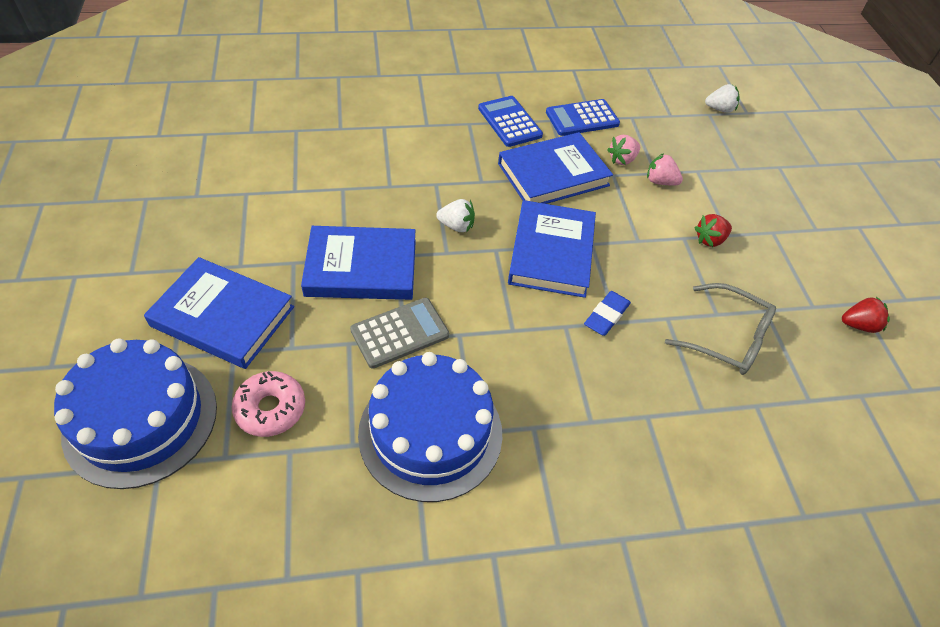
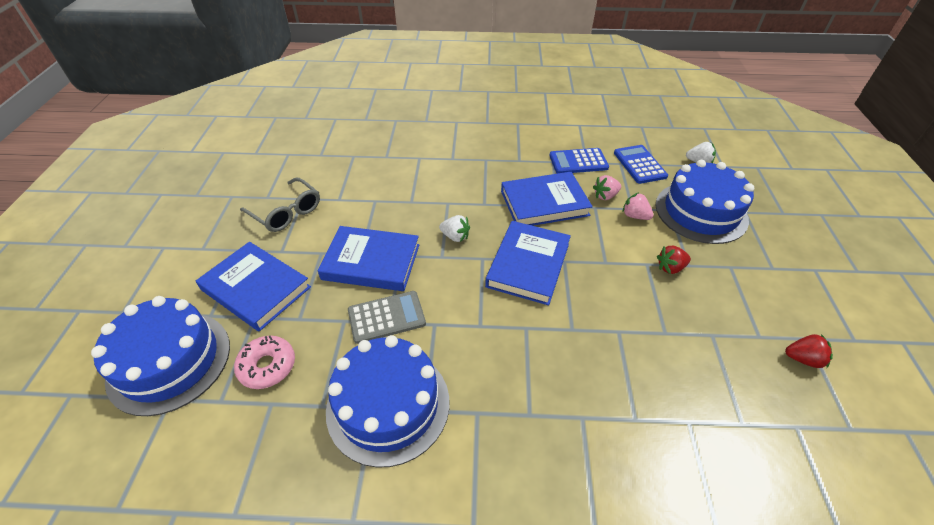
camera: 15 degrees right, 5 degrees down
(509, 122) = (518, 160): blue calculator -> blue calculator (639, 164)
(606, 316) = (564, 323): blue eraser -> none
(727, 338) = (671, 356): grey glasses -> grey glasses (286, 212)
(732, 170) = (701, 212): none -> blue cake

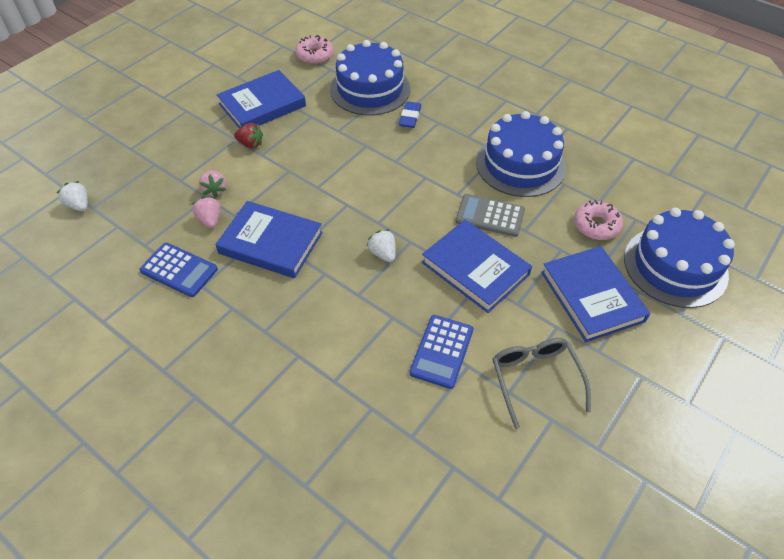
camera: 145 degrees left, 5 degrees up
(528, 265) = (348, 198): blue book -> blue book (262, 105)
(568, 401) = (410, 117): none -> blue eraser
(605, 196) = (210, 220): pink strawberry -> pink strawberry turned 120 degrees counterclockwise
(639, 164) = (131, 233): blue calculator -> blue calculator (441, 351)
(701, 212) = (161, 165): blue cake -> blue cake (370, 89)
(793, 438) = (315, 55): none -> pink donut
(803, 359) = (256, 72): red strawberry -> none

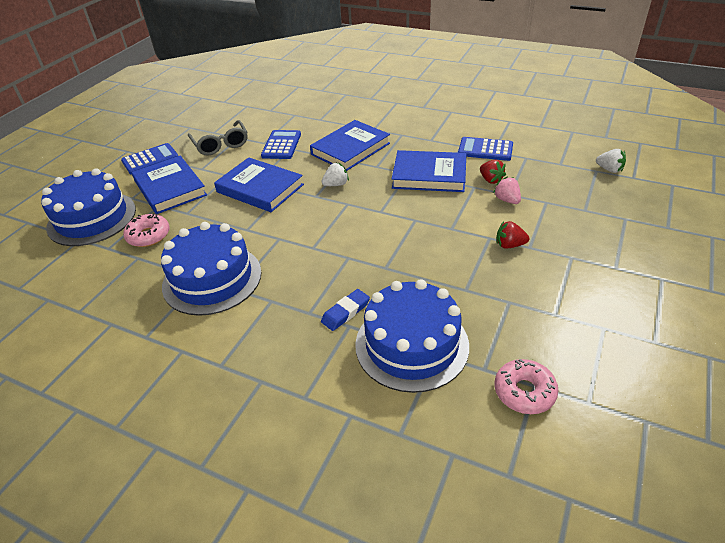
camera: 170 degrees right, 10 degrees down
(210, 220) = (490, 180): pink strawberry -> red strawberry
(262, 105) = (534, 292): blue book -> blue book (350, 149)
(383, 253) = (336, 184): white strawberry -> white strawberry turned 75 degrees counterclockwise
(410, 117) = (345, 312): blue eraser -> blue eraser turned 45 degrees clockwise
(490, 216) = (247, 226): grey calculator -> none
(640, 368) = (150, 159): none -> blue calculator

